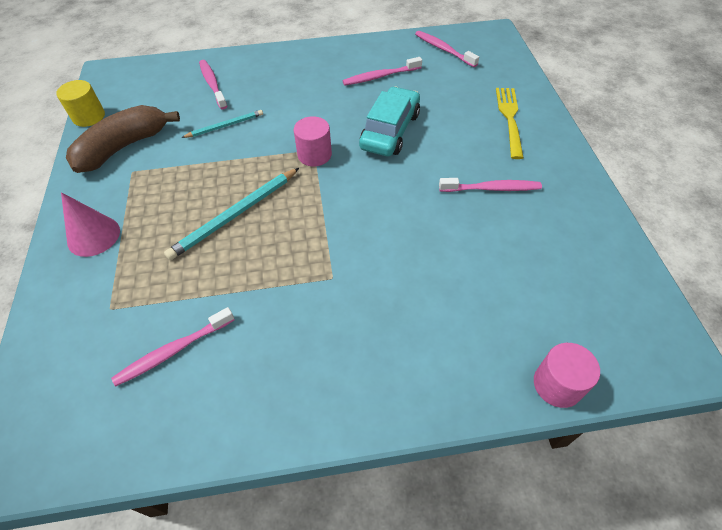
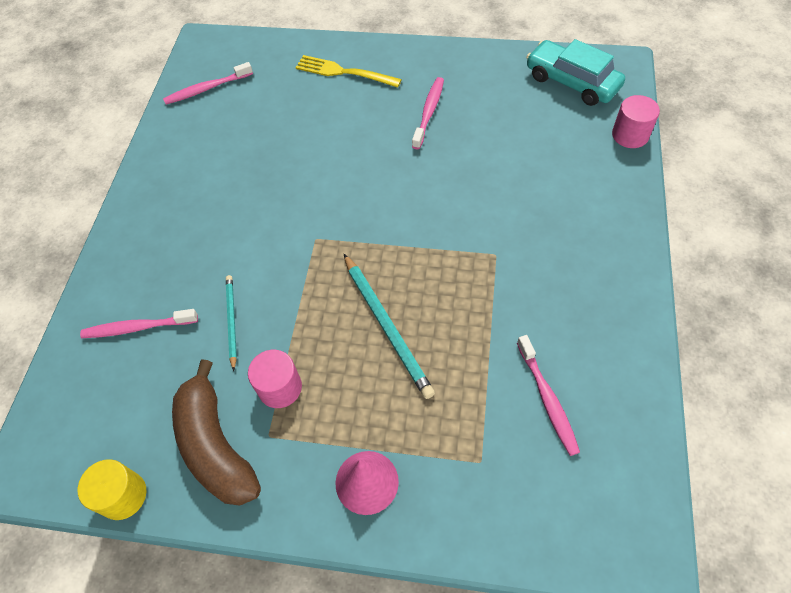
camera: 70 degrees left, 5 degrees up
(314, 155) = (324, 238): pink cylinder -> pink cylinder (280, 387)
(380, 76) = (222, 153): pink toothbrush -> none
(390, 131) = (317, 166): turquoise car -> turquoise car (572, 82)

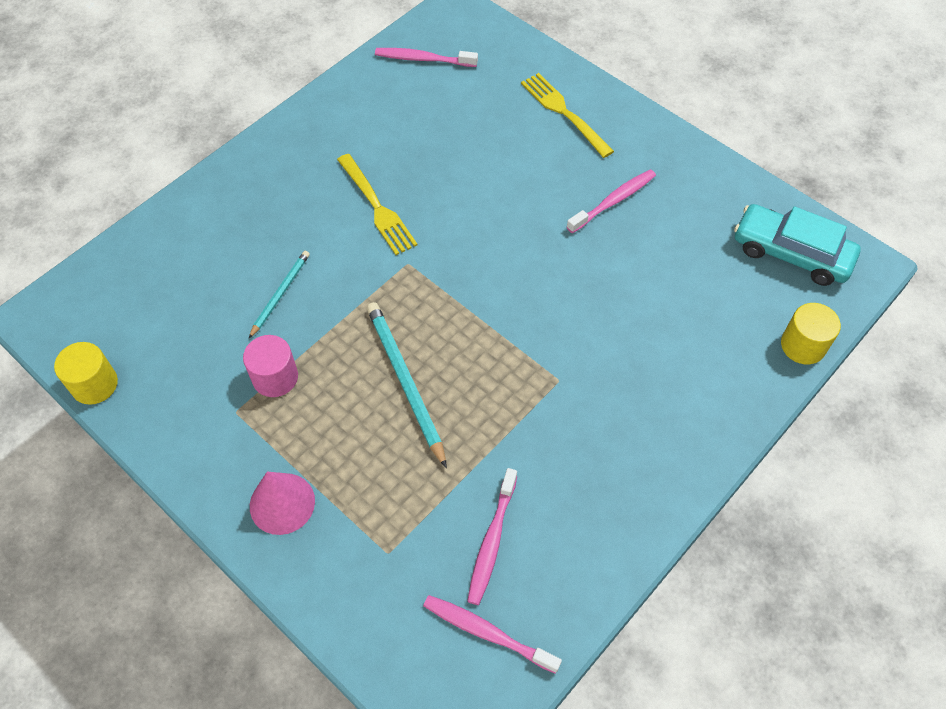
camera: 30 degrees right, 0 degrees up
(138, 327) = (203, 252): pink toothbrush -> pink toothbrush (487, 633)
(216, 446) = (190, 392): brown banana -> none
(257, 212) = (377, 207): none -> yellow fork
(386, 326) = (405, 382): turquoise pencil -> turquoise pencil turned 150 degrees clockwise
(572, 82) = (791, 253): turquoise car -> turquoise car turned 45 degrees counterclockwise
(630, 135) = (803, 345): pink cylinder -> yellow cylinder

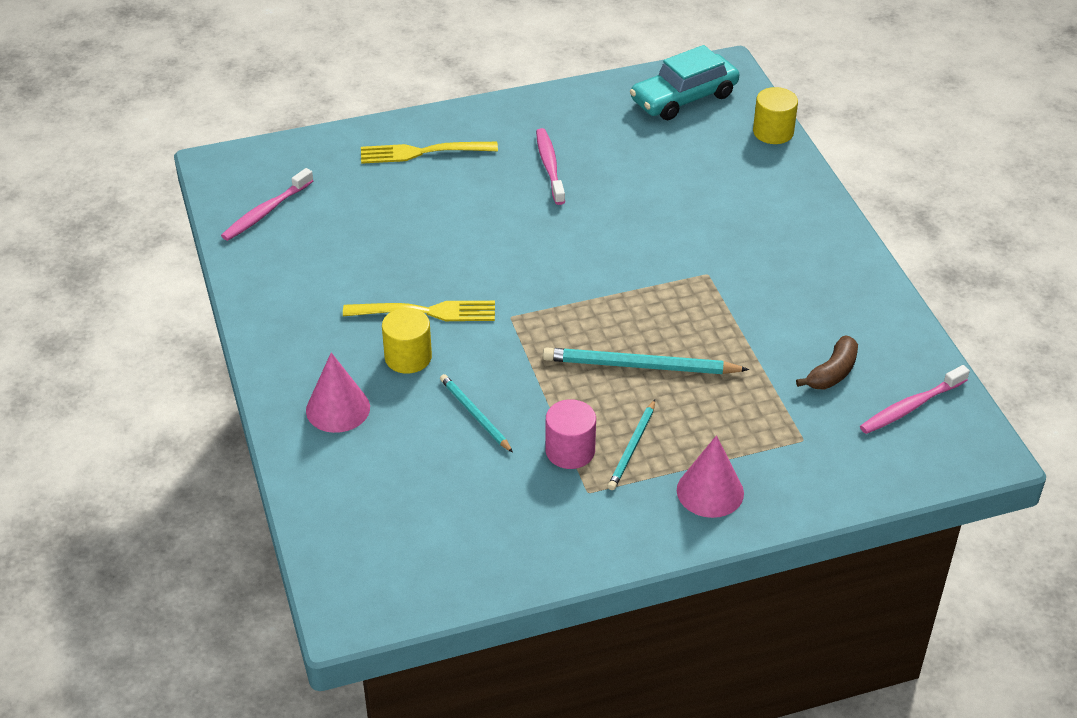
camera: 60 degrees left, 15 degrees down
(94, 384) = (476, 589): yellow cylinder -> yellow cylinder (408, 357)
(239, 207) = (338, 409): none -> pink cone
(304, 420) = (632, 447): none -> turquoise pencil
(492, 541) = (832, 372): pink toothbrush -> brown banana

